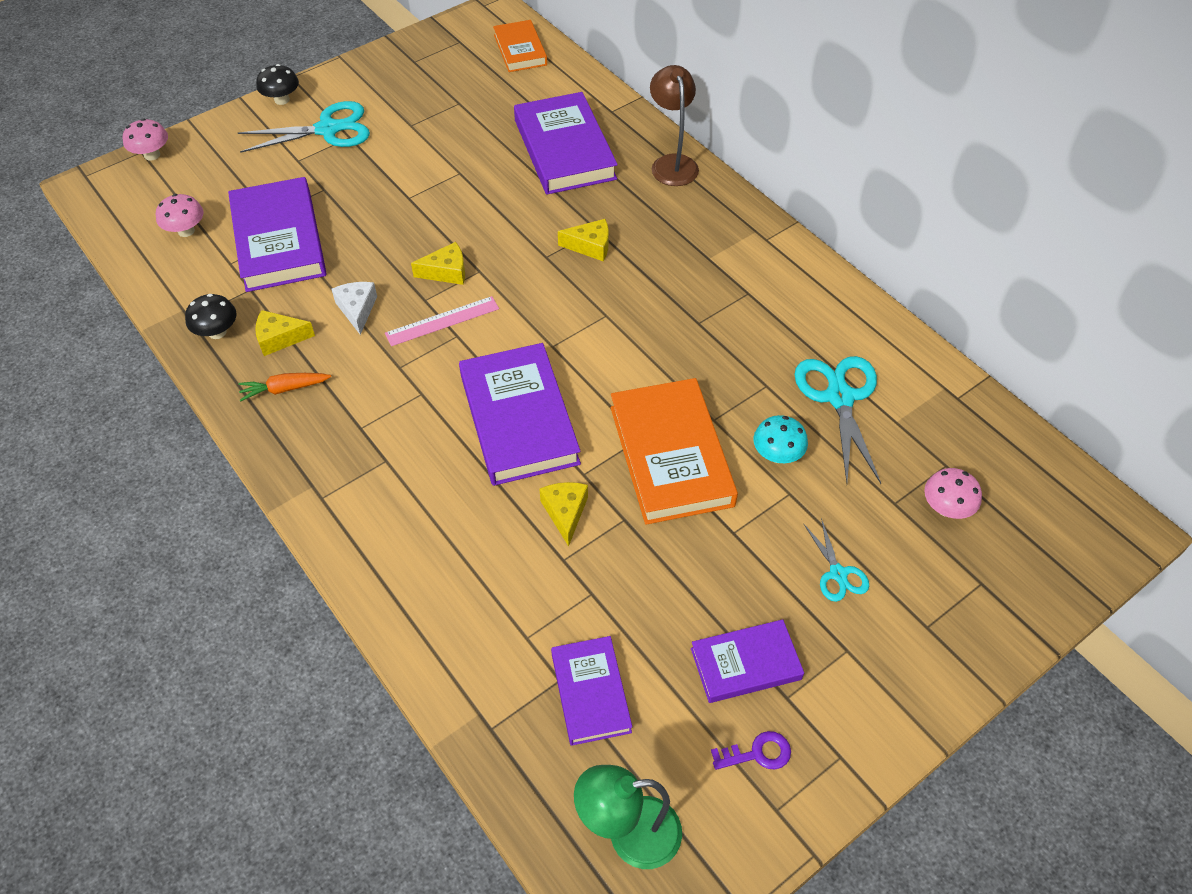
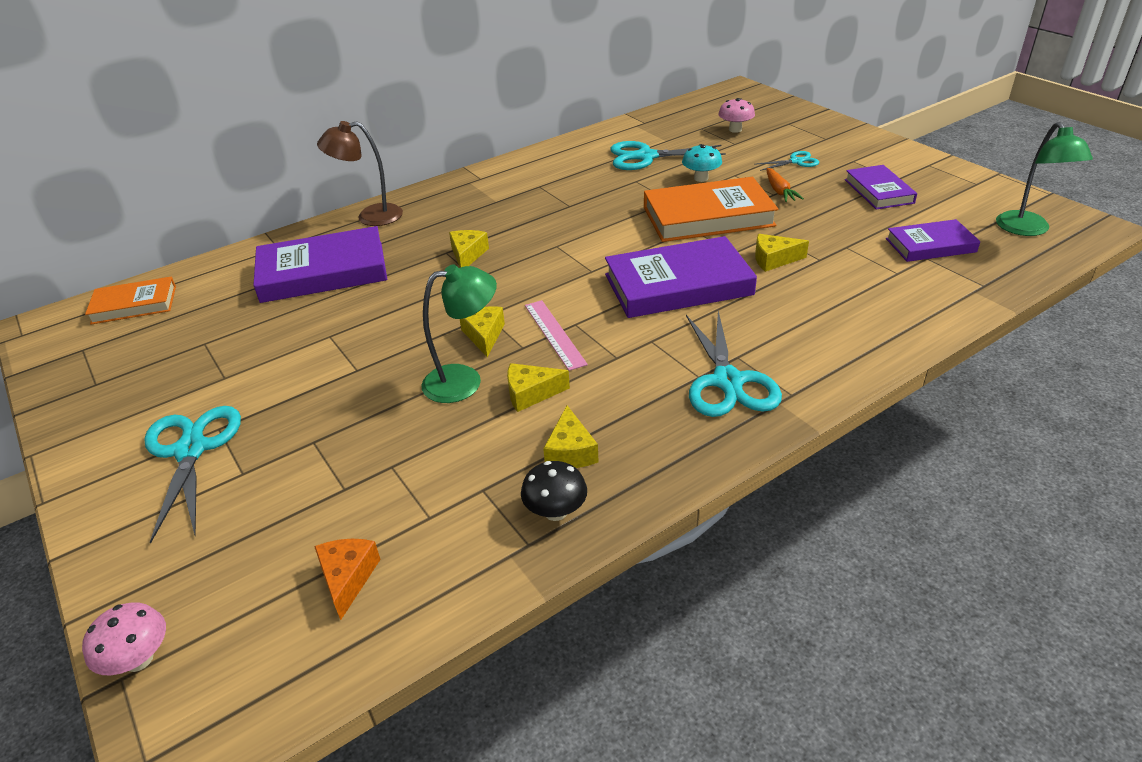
camera: 85 degrees left, 15 degrees down
(186, 231) = (348, 578): pink mushroom -> orange cheese
(278, 240) = (397, 473): purple book -> none
(282, 100) = (92, 506): black mushroom -> none
(284, 389) = (649, 438): orange carrot -> orange carrot (779, 191)
(349, 449) = (728, 381): none -> turquoise scissors
(357, 309) = (531, 393): white cheese -> yellow cheese
(382, 265) = (464, 381): none -> green lamp
(757, 753) = (942, 188): purple key -> none

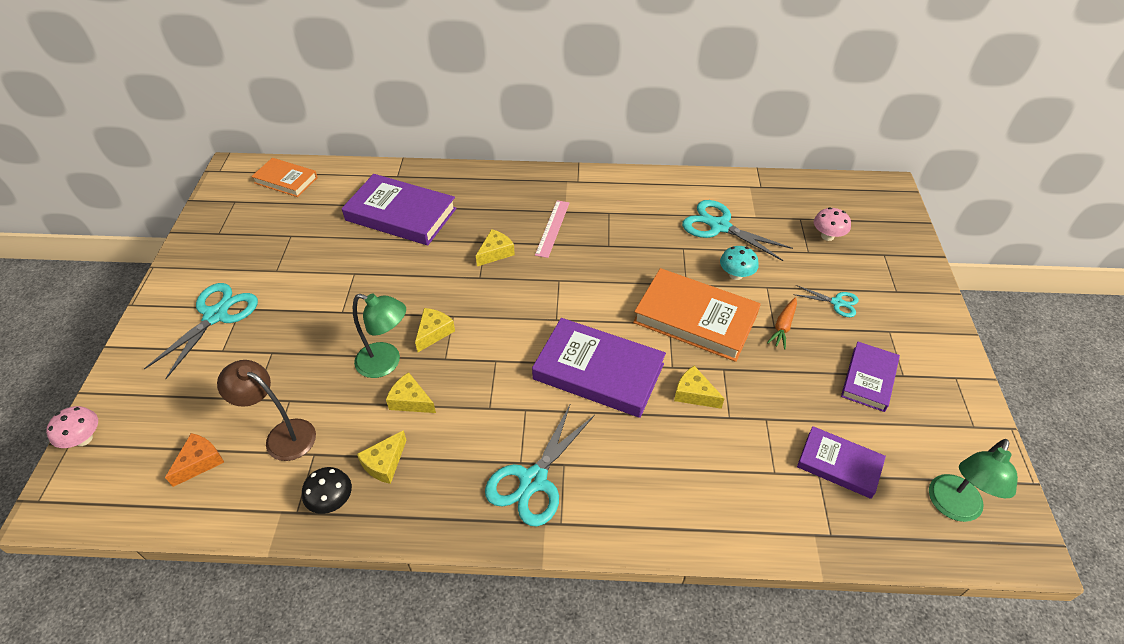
camera: 35 degrees right, 10 degrees up
(370, 217) = (473, 179): brown lamp -> brown lamp (282, 435)
(554, 334) = (474, 360): pink ruler -> pink ruler (552, 228)

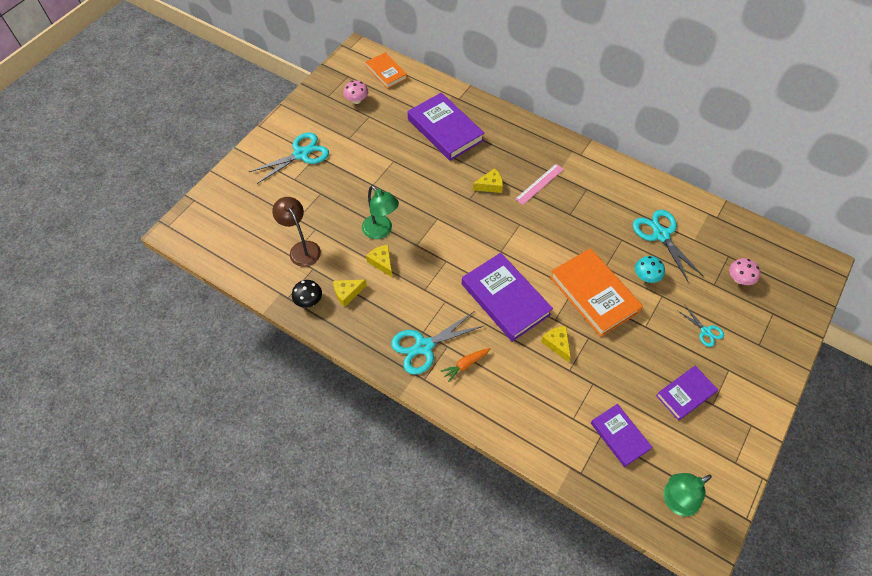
camera: 30 degrees right, 10 degrees up
(83, 439) = (202, 200): pink mushroom -> pink mushroom (357, 100)
(200, 462) = (253, 243): orange cheese -> none
(434, 333) = (419, 224): yellow cheese -> none
(783, 327) = (652, 329): orange carrot -> orange carrot (465, 365)

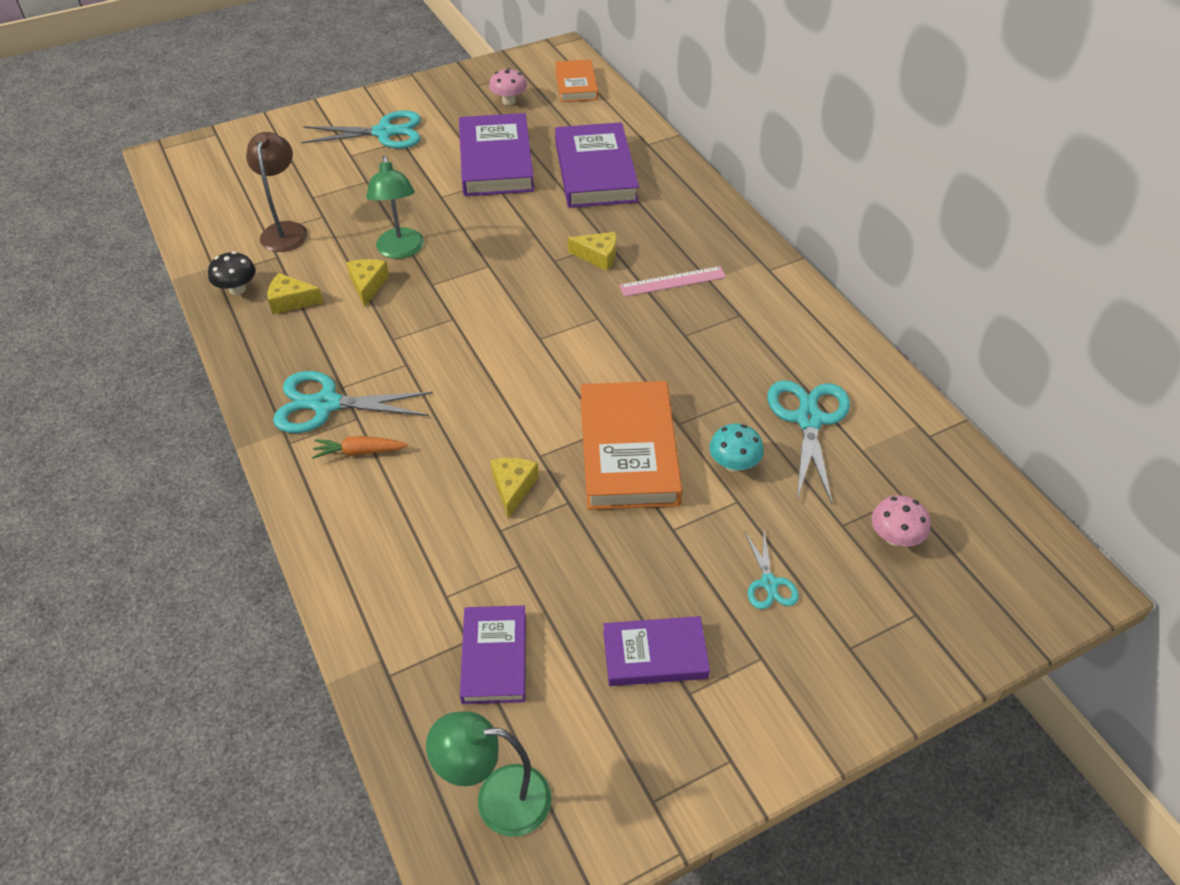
camera: 30 degrees right, 10 degrees down
(505, 299) = (491, 398): purple book -> purple book (496, 161)

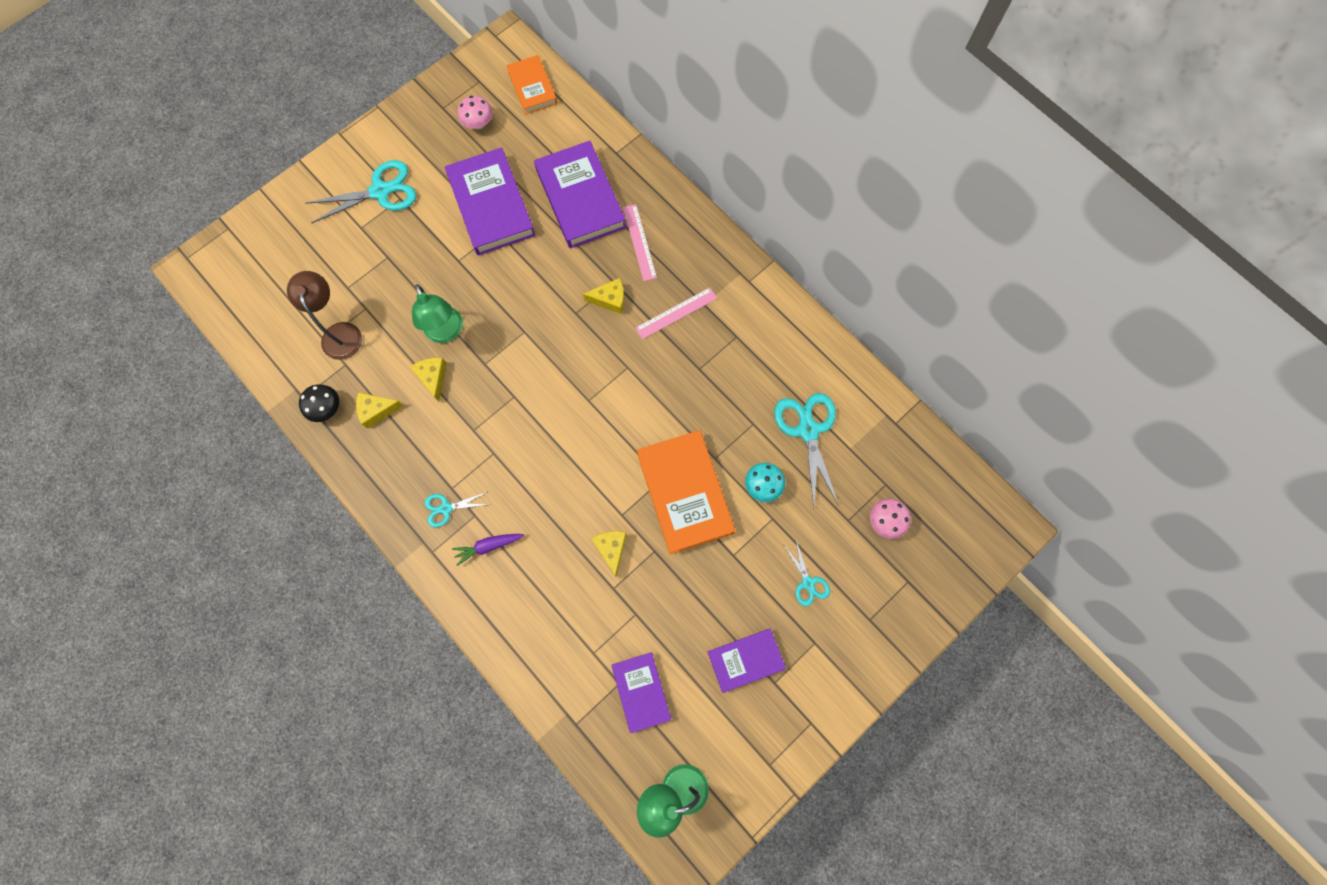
camera: 15 degrees left, 25 degrees up
(326, 404) = (446, 508): turquoise scissors -> turquoise scissors, size x0.54
(359, 452) = (488, 546): orange carrot -> purple carrot
(649, 216) = (640, 242): none -> pink ruler

